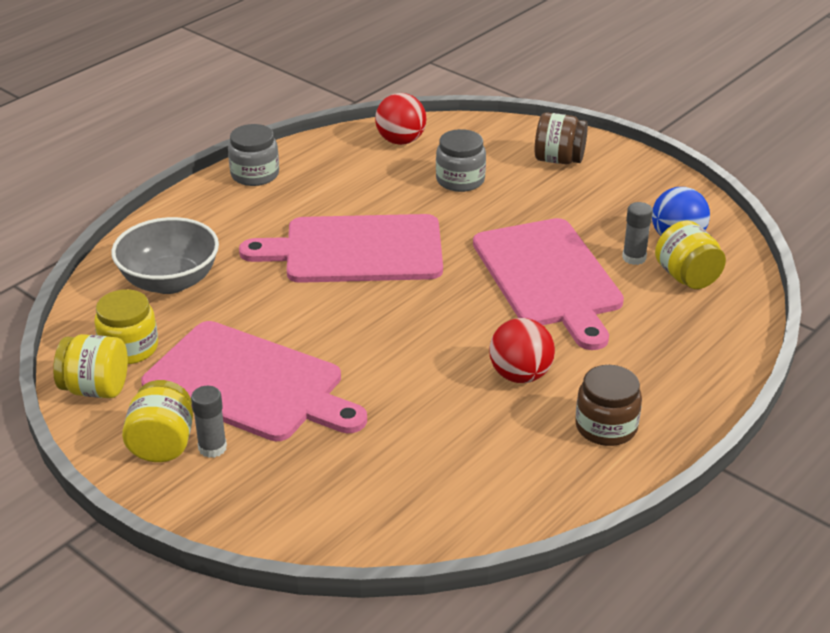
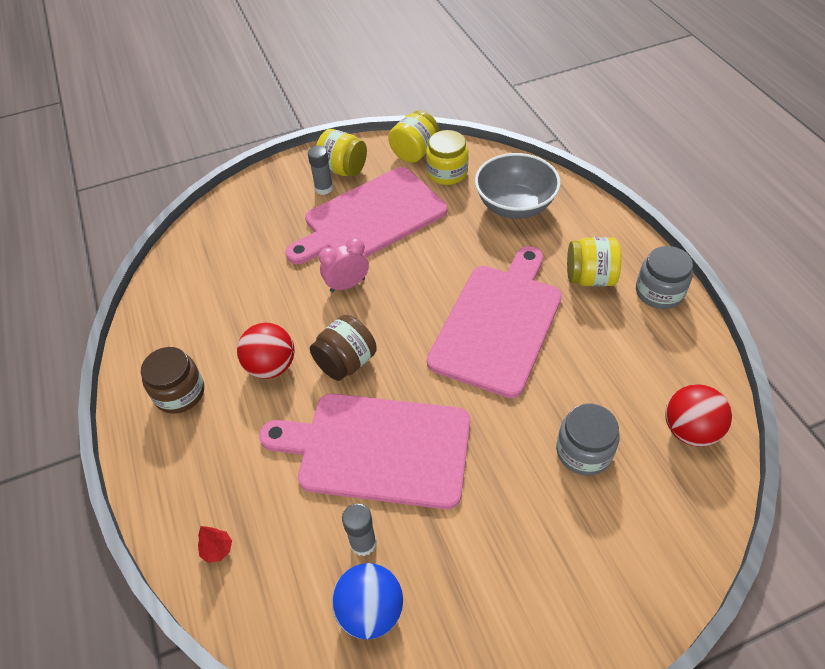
camera: 120 degrees right, 15 degrees up
(372, 363) = (347, 285): none -> pink clock
(559, 160) = (590, 576): brown jar -> brown jar (346, 362)
(687, 277) = (303, 575): yellow jar -> yellow jar (590, 278)
(716, 328) = (217, 550): none -> red tree

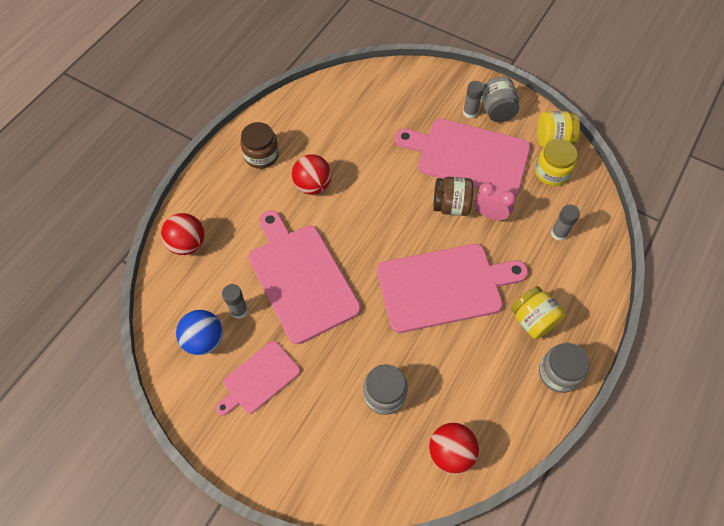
camera: 50 degrees right, 10 degrees up
(217, 550) = (188, 244): red tree -> red ball
(343, 169) = (496, 111): yellow jar -> grey jar
(346, 362) = (346, 221): brown jar -> brown jar (451, 206)
(347, 285) = (403, 182): pink clock -> pink clock (490, 215)
(473, 574) = (259, 379): none -> pink cutting board
(515, 206) = (559, 233): grey bowl -> grey glue stick

